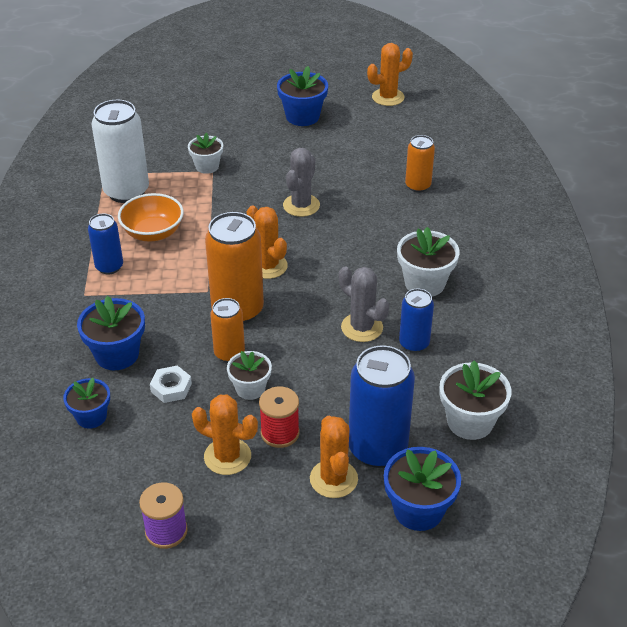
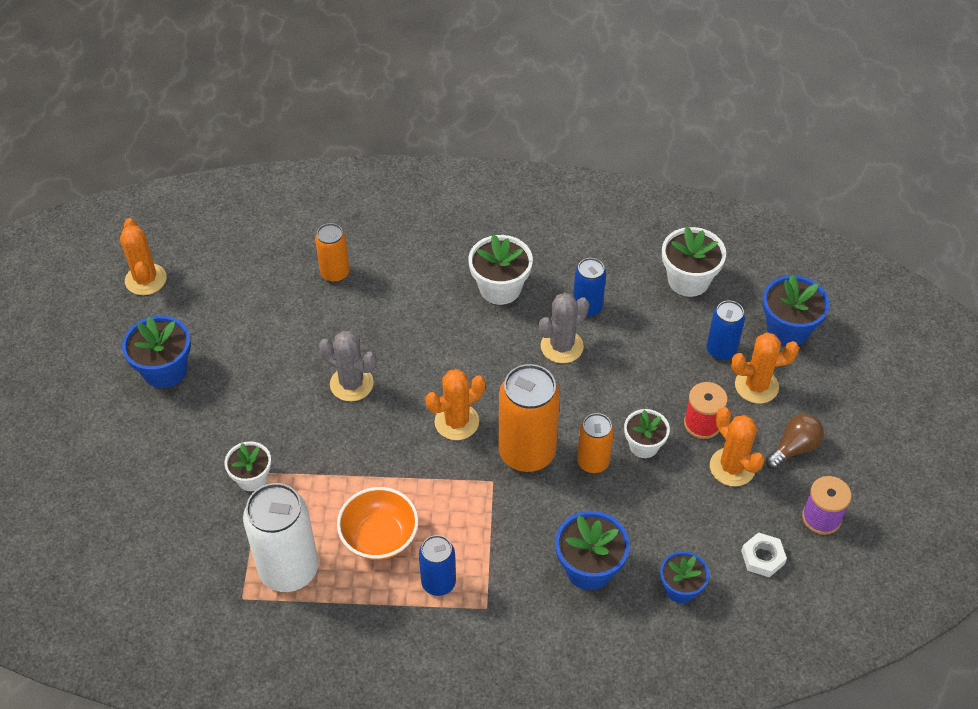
camera: 85 degrees left, 10 degrees up
(171, 388) = (640, 515): white nut -> white nut (762, 557)
(227, 456) = (732, 467): orange cactus -> orange cactus turned 60 degrees counterclockwise
(254, 510) = (794, 448): none -> brown light bulb
(377, 449) = (721, 350): blue can -> blue can, size x0.57

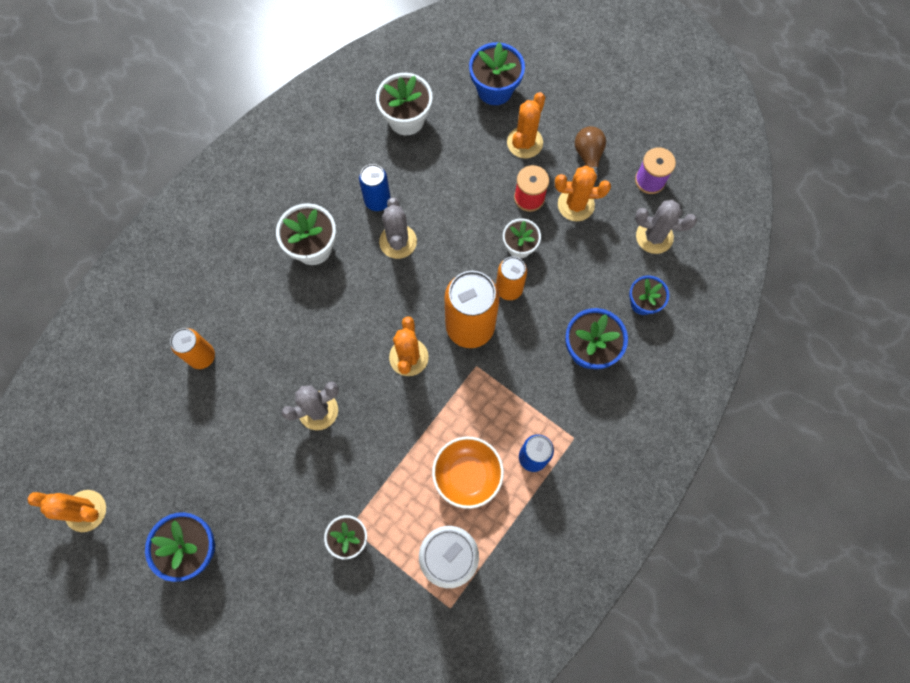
camera: 55 degrees left, 20 degrees up
(721, 350) = (480, 142): blue can -> none
(762, 557) = (654, 236): white nut -> grey cactus

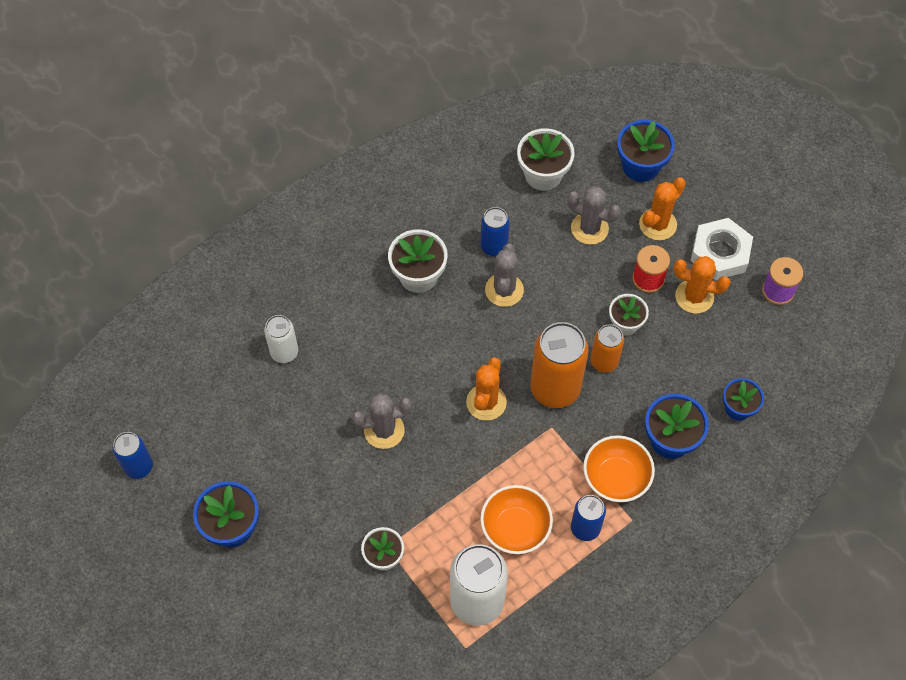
camera: 15 degrees right, 10 degrees down
(86, 511) = (139, 466): orange cactus -> blue can
(202, 356) = (284, 352): orange can -> white can
(548, 400) = (616, 478): none -> orange bowl
(588, 157) = (720, 253): brown light bulb -> white nut
(654, 236) = (767, 346): grey cactus -> grey cactus (589, 228)

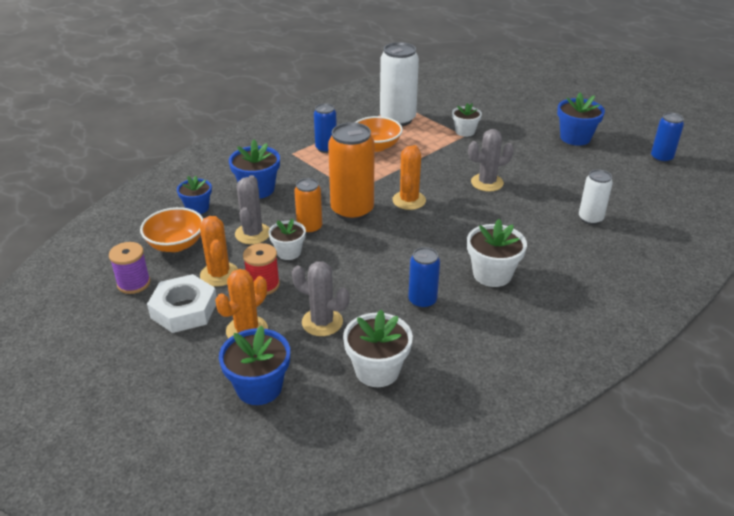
camera: 175 degrees right, 25 degrees down
(504, 290) = (406, 269): grey cactus -> grey cactus (253, 234)
(616, 478) = (302, 170): orange bowl -> orange bowl (176, 244)
(694, 296) = (219, 274): orange cactus -> orange cactus turned 60 degrees clockwise

